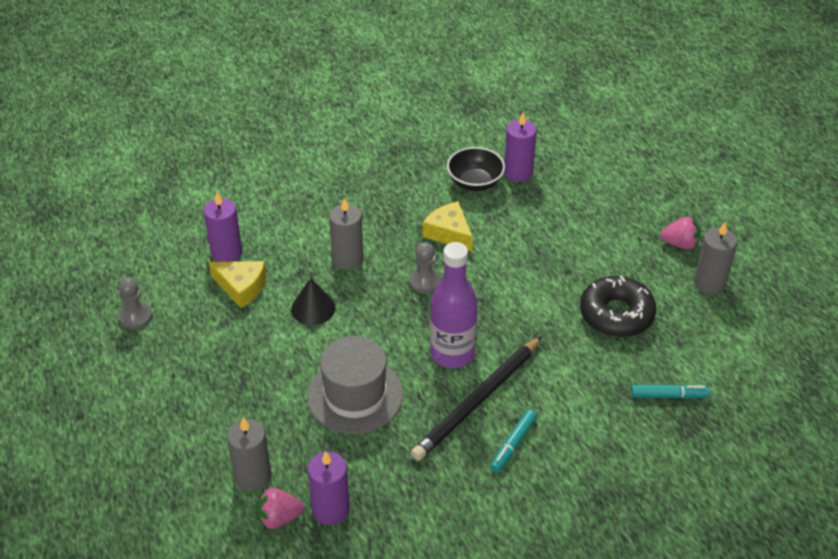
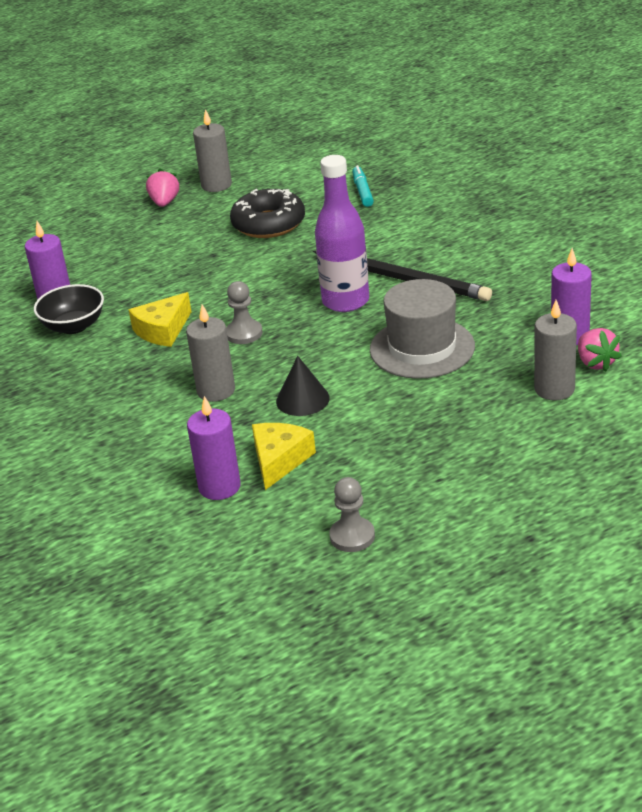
camera: 95 degrees left, 10 degrees down
(513, 444) = (448, 254): turquoise marker -> none

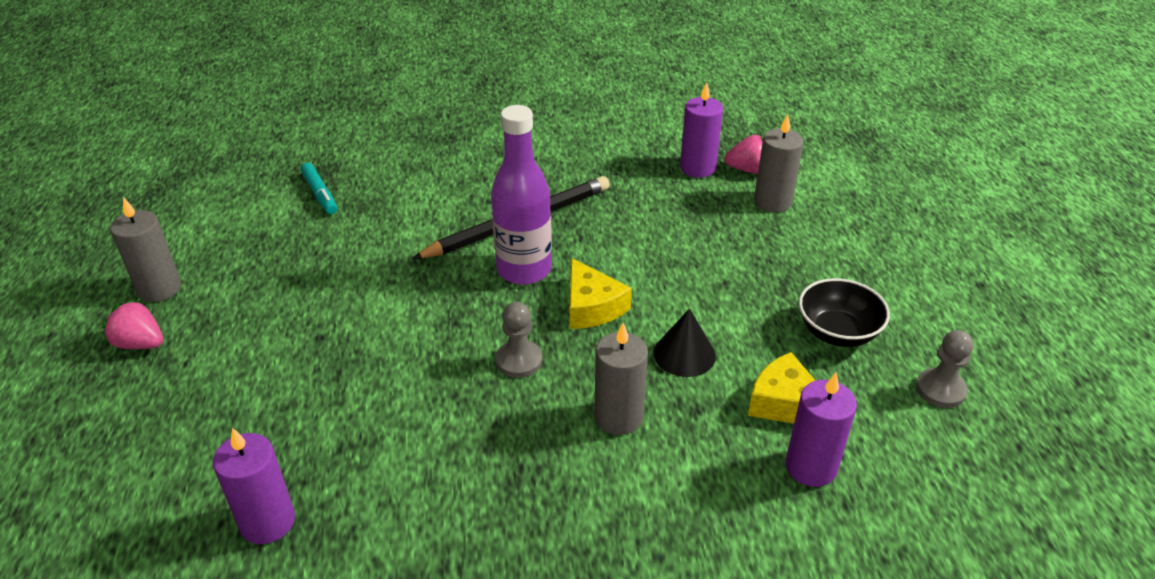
camera: 70 degrees left, 5 degrees up
(74, 326) = (354, 517): black bowl -> black bowl (837, 332)
(163, 330) = (448, 428): yellow cheese -> yellow cheese (592, 307)
(268, 224) = (304, 275): black donut -> none
(362, 191) = (320, 194): turquoise marker -> turquoise marker turned 135 degrees counterclockwise
(422, 348) = (652, 249): grey hat -> none

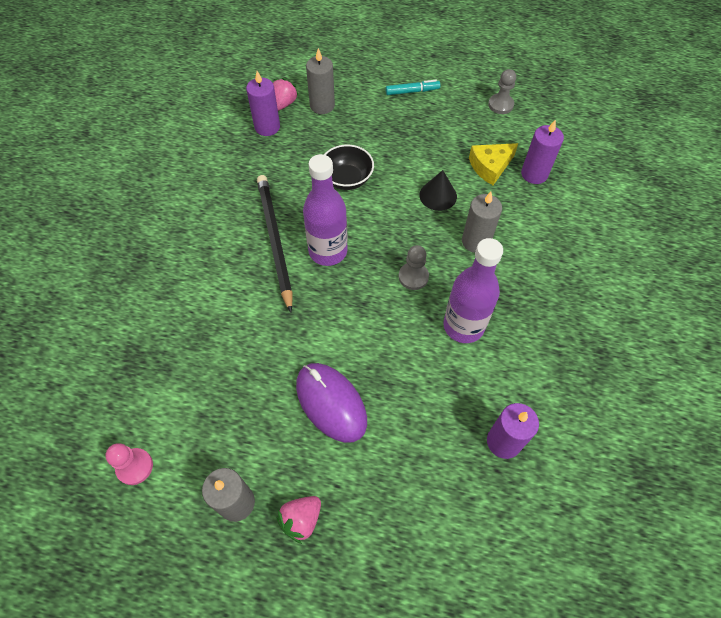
camera: 70 degrees left, 20 degrees up
(196, 209) = (134, 467): none -> pink pawn
(296, 329) = (331, 403): none -> purple mouse
(320, 194) = (167, 364): turquoise marker -> turquoise marker (412, 91)
(454, 434) = (463, 326): none -> purple bottle
(592, 307) = (380, 226): yellow cheese -> none
(837, 332) = (446, 125): black bowl -> black bowl (347, 179)

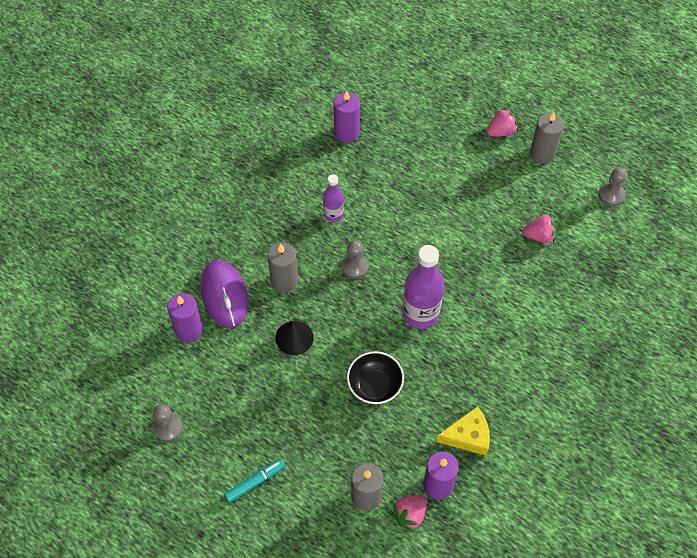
camera: 160 degrees left, 0 degrees up
(134, 467) = (611, 195): pink pawn -> grey pawn
(219, 377) = (539, 236): none -> pink strawberry
(274, 240) = (466, 340): black pencil -> none
(331, 403) = (459, 192): purple mouse -> purple mouse (224, 295)
(412, 91) = (255, 482): turquoise marker -> turquoise marker turned 135 degrees clockwise
(463, 326) = (333, 214): purple bottle -> purple bottle, size x0.56
(490, 167) = (226, 352): yellow cheese -> yellow cheese (468, 436)

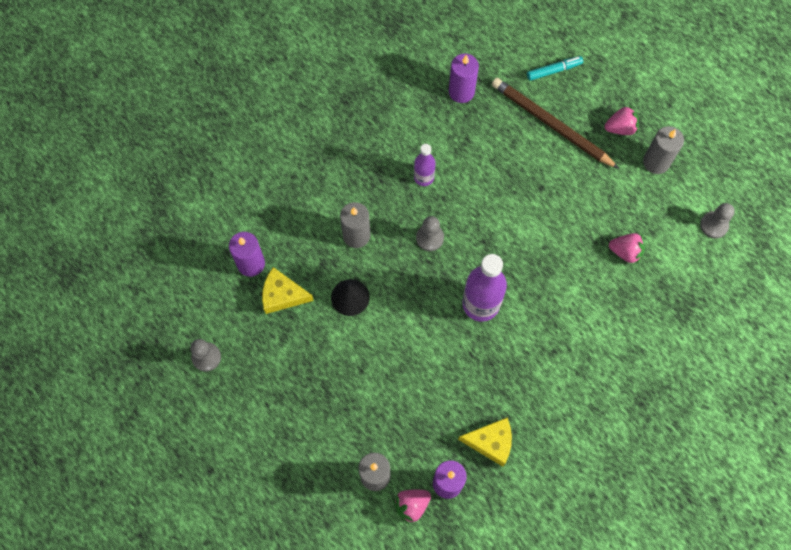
camera: 15 degrees right, 10 degrees up
(224, 295) = (294, 236): purple mouse -> none
(228, 351) = (282, 295): none -> yellow cheese
(255, 482) = (274, 433): turquoise marker -> turquoise marker (553, 70)
(375, 386) = (414, 367): black bowl -> none
(437, 142) = (551, 124): none -> brown pencil

